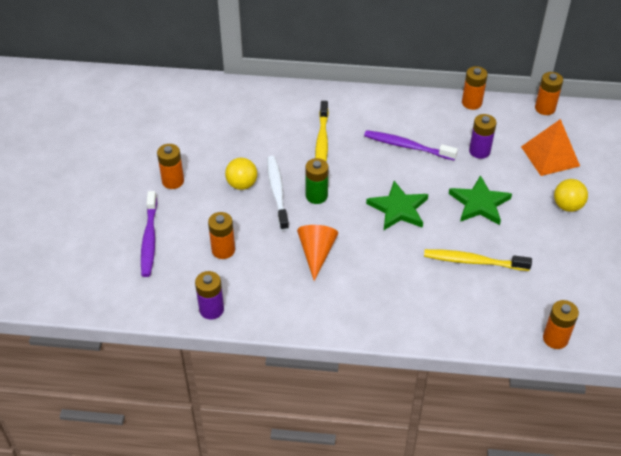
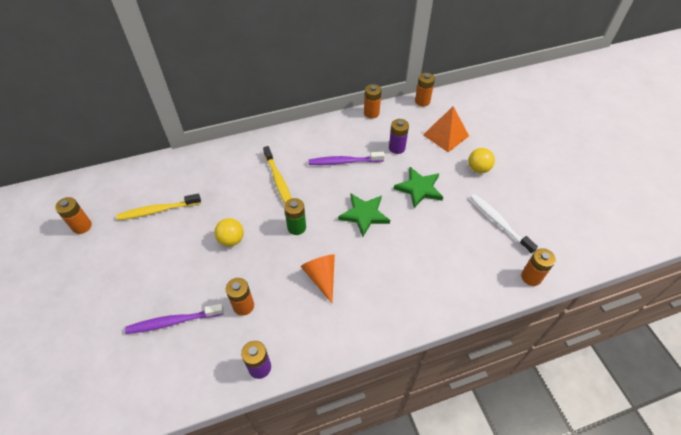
camera: 25 degrees left, 5 degrees up
(149, 239) = (173, 322): purple toothbrush -> purple toothbrush turned 105 degrees clockwise
(173, 181) = (170, 259): orange battery -> orange battery (82, 226)
(277, 192) = (263, 235): white toothbrush -> white toothbrush (499, 222)
(473, 261) = (440, 237): yellow toothbrush -> yellow toothbrush (158, 210)

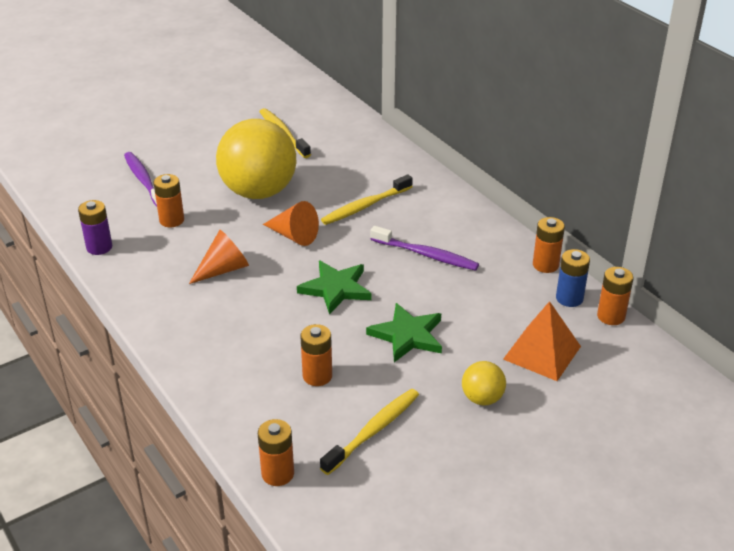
camera: 75 degrees right, 15 degrees down
(82, 226) = (245, 96): orange battery -> orange battery (317, 376)
(231, 240) = (258, 192): yellow ball -> yellow ball, size x2.27
(296, 227) = (294, 235): green battery -> orange cone
(344, 162) = (426, 255): purple toothbrush -> purple toothbrush turned 135 degrees clockwise
(397, 148) = (482, 302): purple battery -> none
(403, 112) = (569, 298): none -> blue battery
(499, 222) = (373, 431): white toothbrush -> yellow toothbrush

